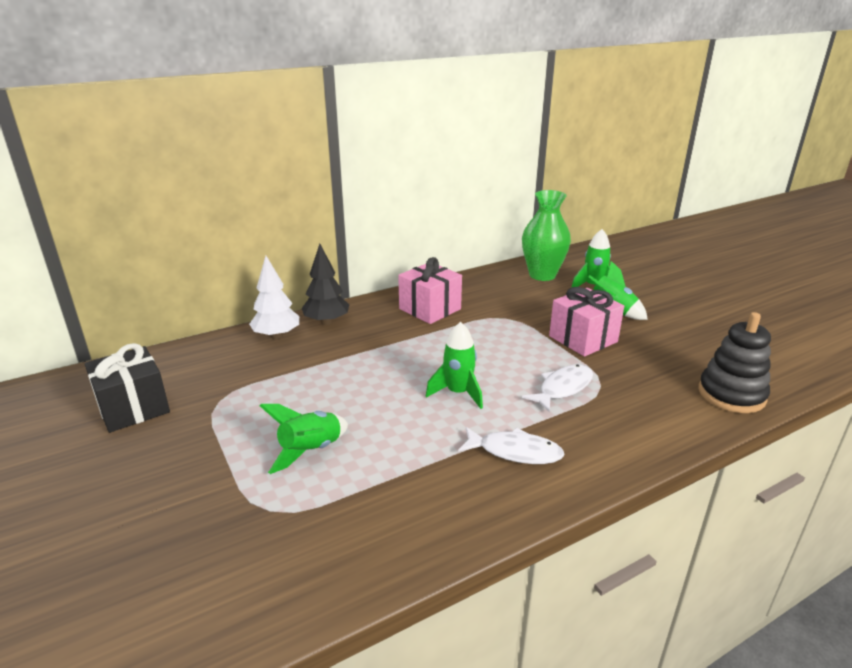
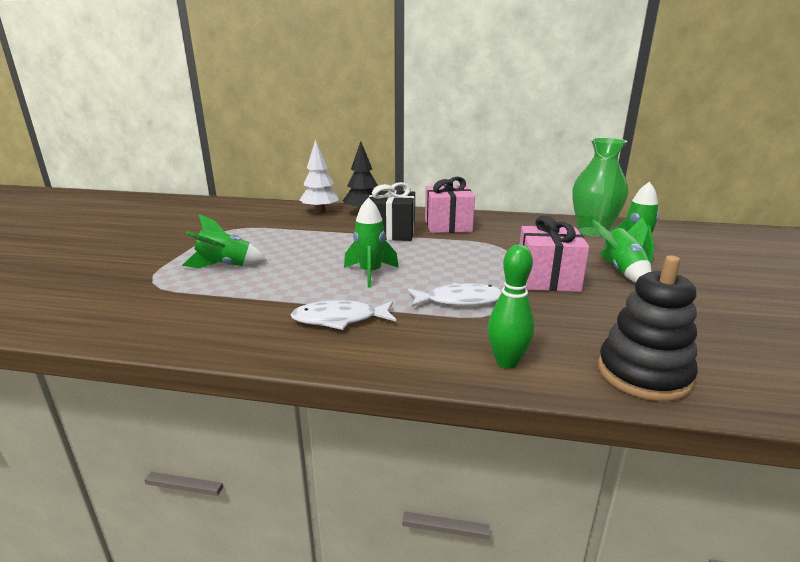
camera: 40 degrees right, 5 degrees down
(133, 408) = (192, 219): black gift -> black gift (391, 232)
(515, 452) = (340, 319): white fish -> white fish turned 120 degrees clockwise
(664, 426) = (507, 362): none -> green bowling pin

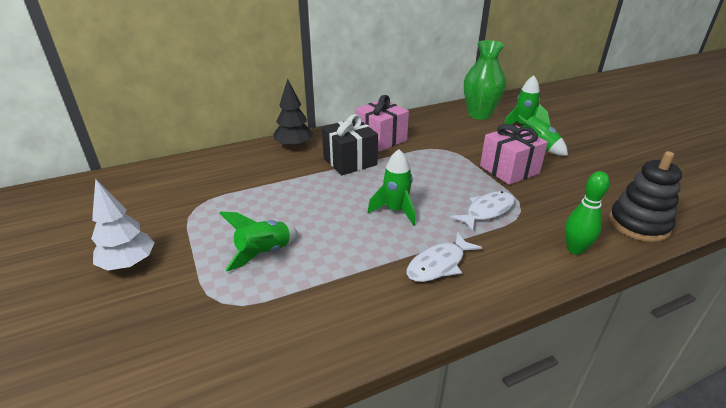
camera: 35 degrees left, 10 degrees up
(320, 211) = (251, 156): white tree -> white tree (129, 264)

